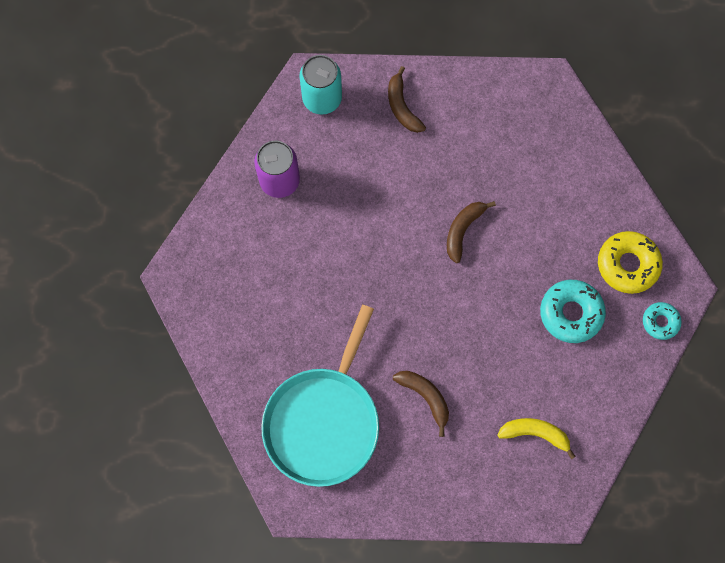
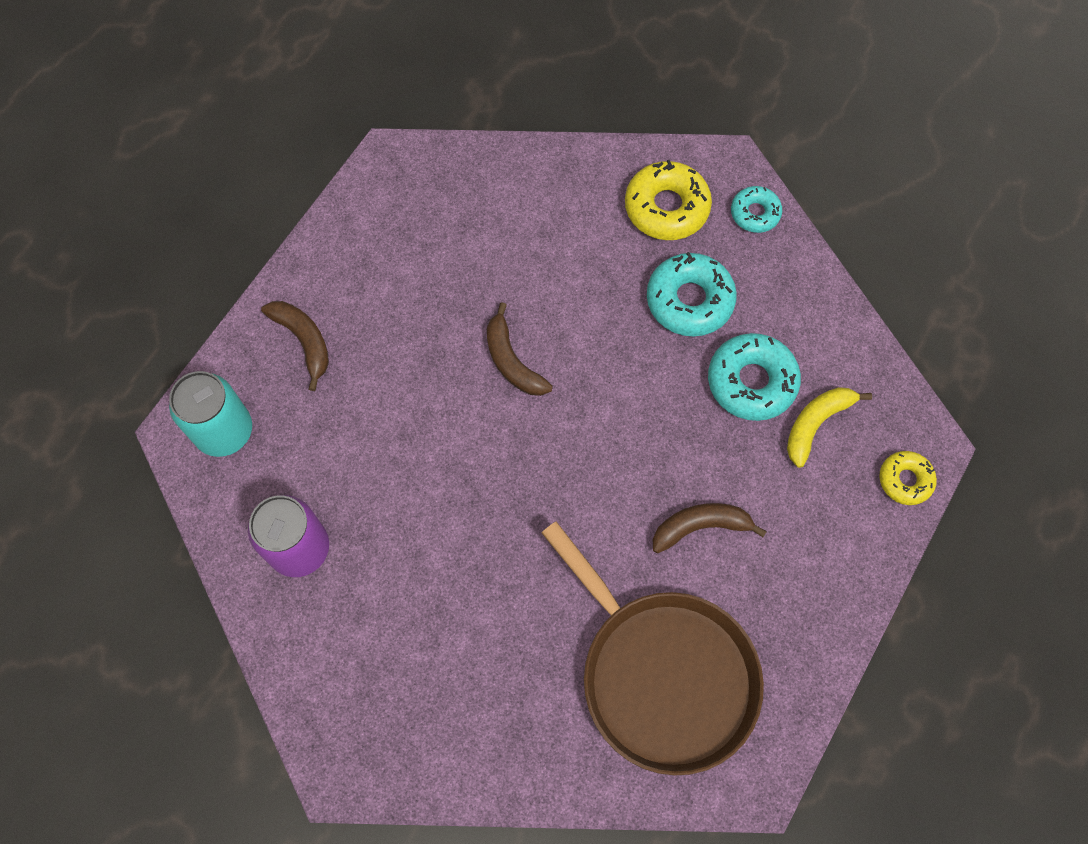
camera: 60 degrees left, 5 degrees down
(324, 421) = (662, 674): turquoise pan -> brown pan
(402, 107) = (304, 341): brown banana -> brown banana turned 135 degrees counterclockwise
(531, 507) = (905, 480): none -> yellow donut
(539, 380) = (751, 382): none -> turquoise donut

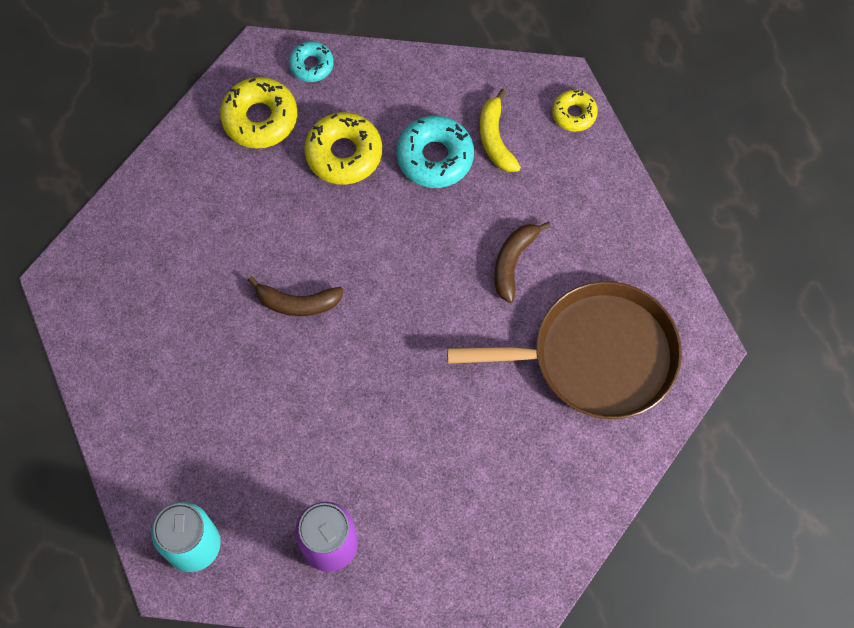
camera: 55 degrees left, 0 degrees up
(304, 341) = (164, 440): brown banana -> none
(689, 300) = (344, 154): turquoise donut -> yellow donut

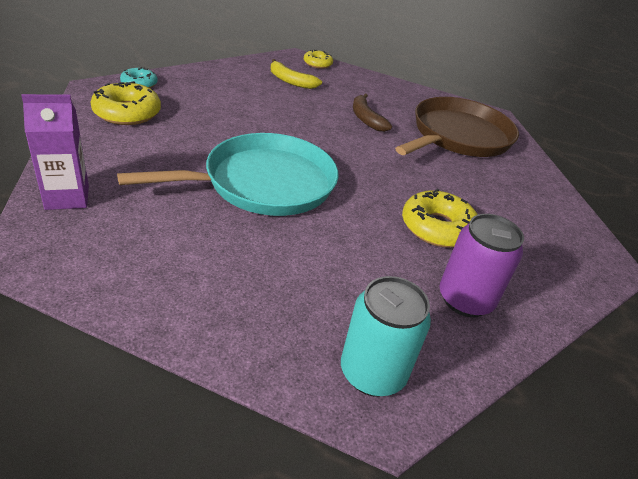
camera: 50 degrees left, 30 degrees down
(127, 226) = (67, 197): none -> purple carton
(297, 303) = (263, 183): brown banana -> turquoise pan
(344, 154) = (207, 110): yellow donut -> yellow donut (437, 227)
(435, 157) = (266, 96): turquoise donut -> none

